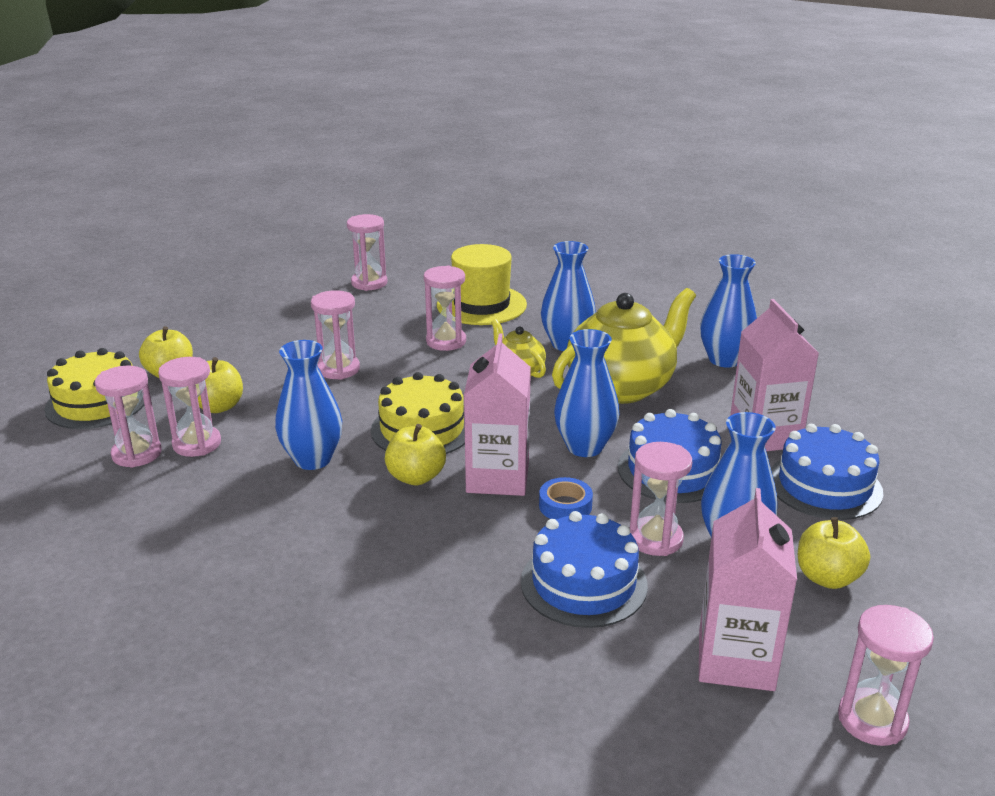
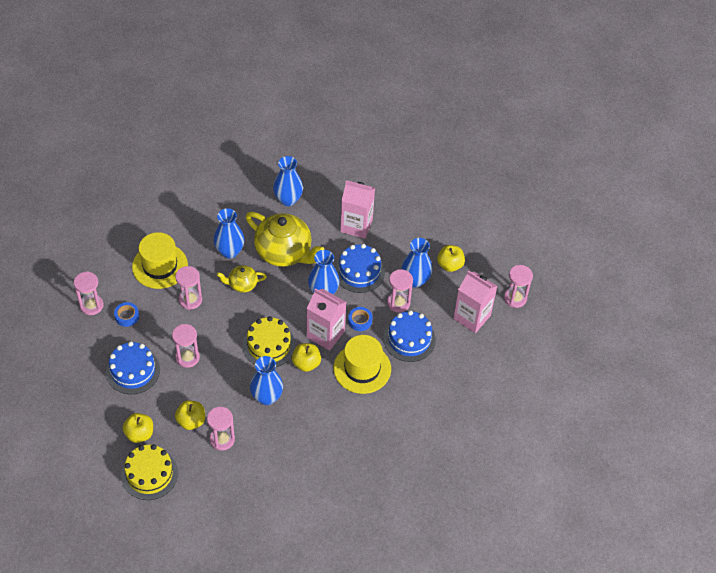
camera: 65 degrees left, 25 degrees up
(137, 454) = (215, 466): pink hourglass -> none
(373, 308) = (127, 316): none -> blue tape
(457, 544) = (362, 368): none -> yellow hat
(621, 387) = (284, 252): yellow teapot -> yellow teapot turned 135 degrees clockwise
(824, 485) = (401, 229): blue cake -> blue cake (133, 371)

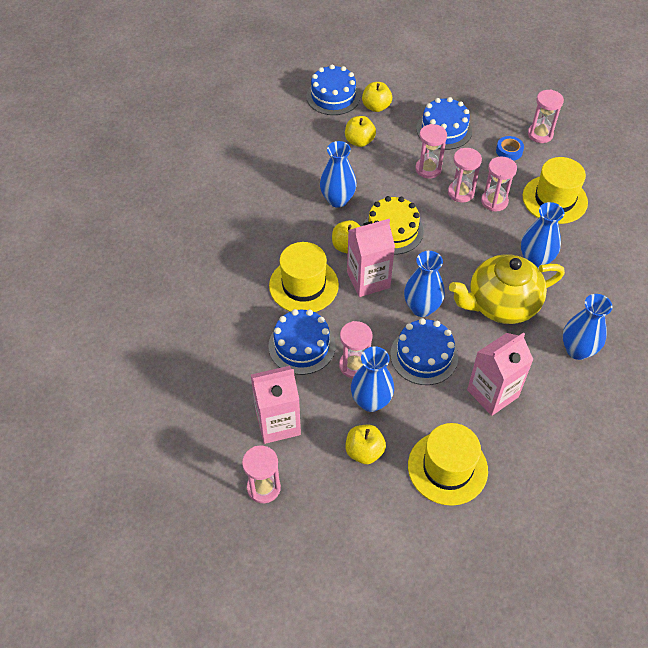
camera: 130 degrees right, 0 degrees up
(149, 474) = (333, 96): yellow cake -> blue cake
(222, 439) = (323, 151): pink hourglass -> pink hourglass (461, 193)
(242, 284) = (483, 248): yellow teapot -> none
(360, 321) = (360, 317): blue tape -> none
(424, 222) = (447, 468): none -> yellow hat

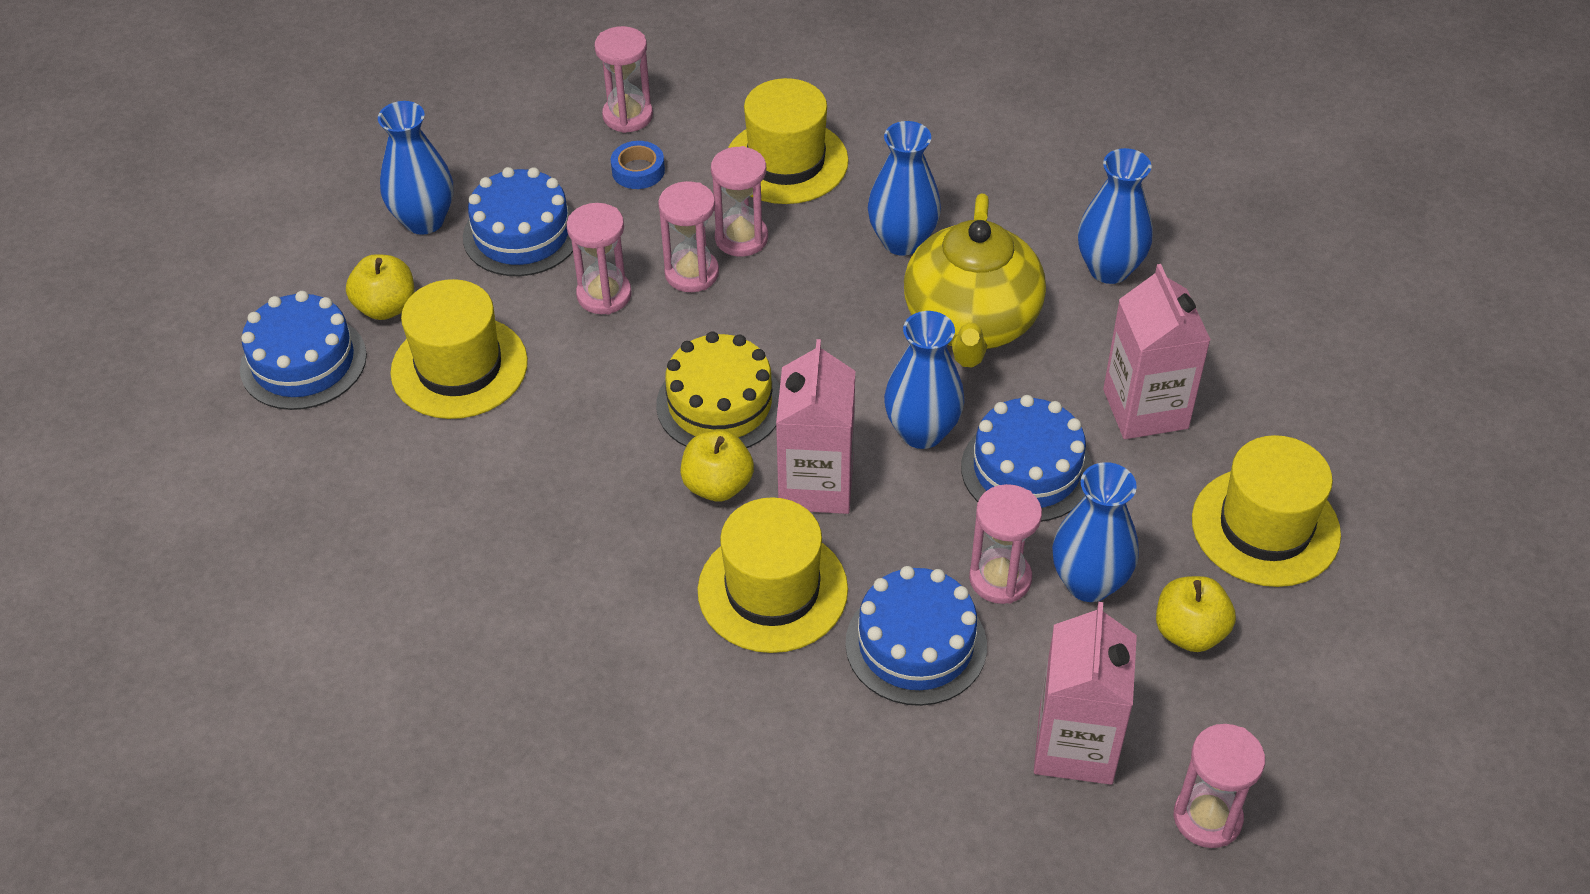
camera: 65 degrees left, 5 degrees down
(337, 200) = (590, 458): blue vase -> blue vase (424, 220)
(359, 141) = (459, 367): yellow apple -> yellow hat

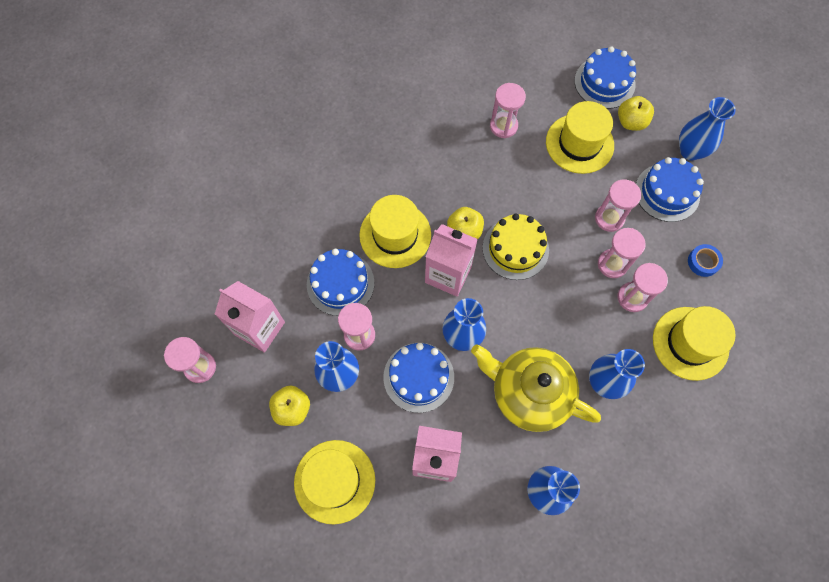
camera: 110 degrees right, 20 degrees up
(628, 116) = (753, 270): pink hourglass -> pink hourglass (503, 126)

